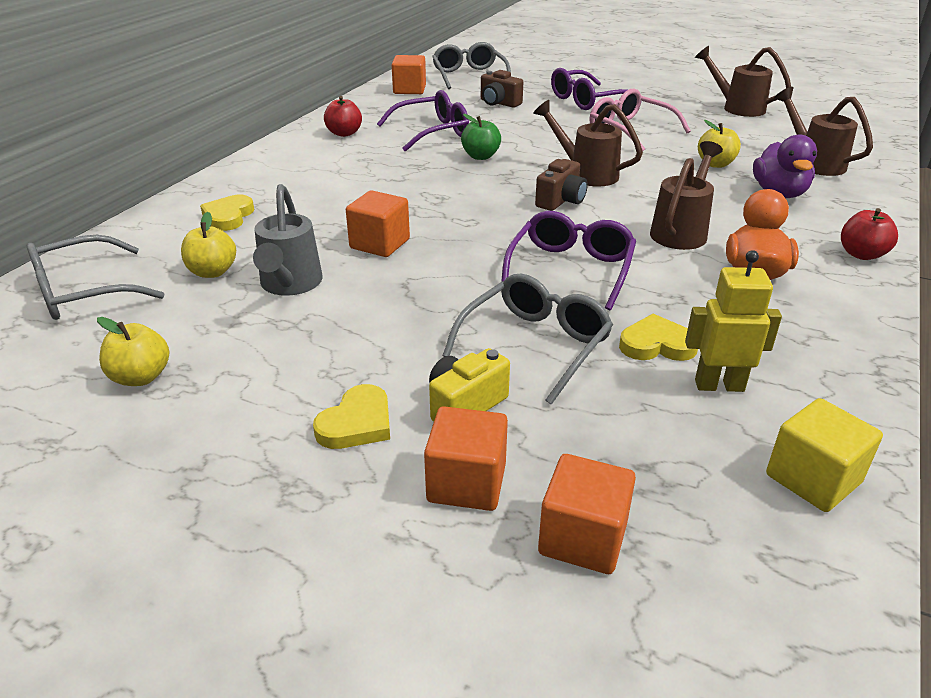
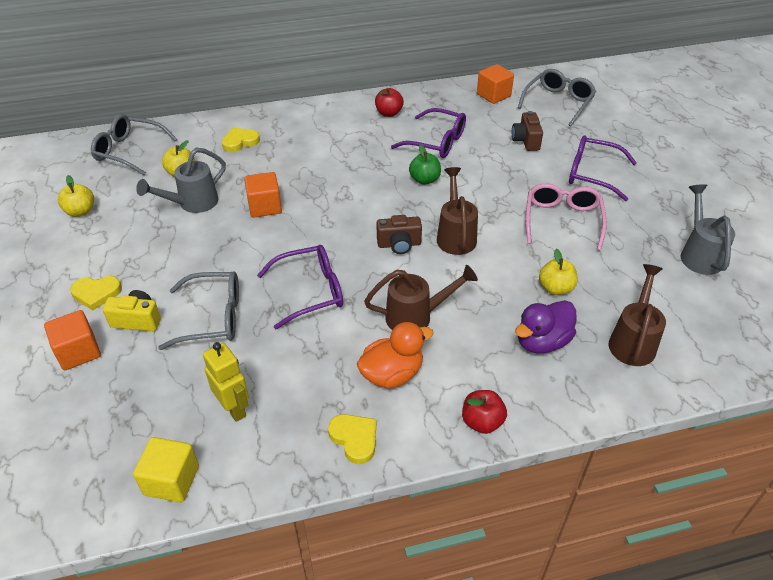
camera: 50 degrees right, 10 degrees up
(583, 538) = (65, 409): orange cube -> none
(656, 344) = (256, 365): yellow heart -> yellow heart (354, 439)
(737, 108) = (699, 254): brown watering can -> grey watering can

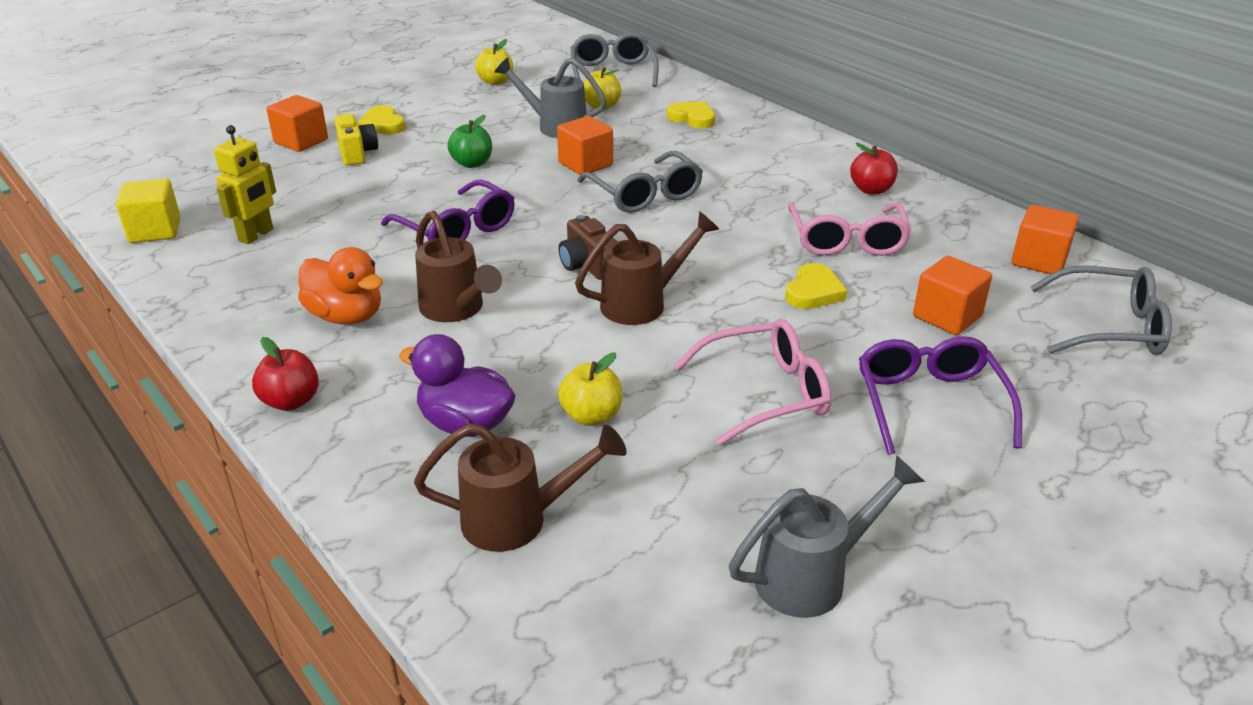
camera: 65 degrees right, 10 degrees down
(213, 317) = (382, 188): grey glasses -> grey glasses (645, 194)
(354, 439) = (236, 316): yellow heart -> yellow heart (813, 292)
(424, 180) = (745, 252): green apple -> green apple (472, 163)
(436, 142) = (847, 240): purple glasses -> pink glasses
(526, 141) = (947, 316): brown camera -> orange cube

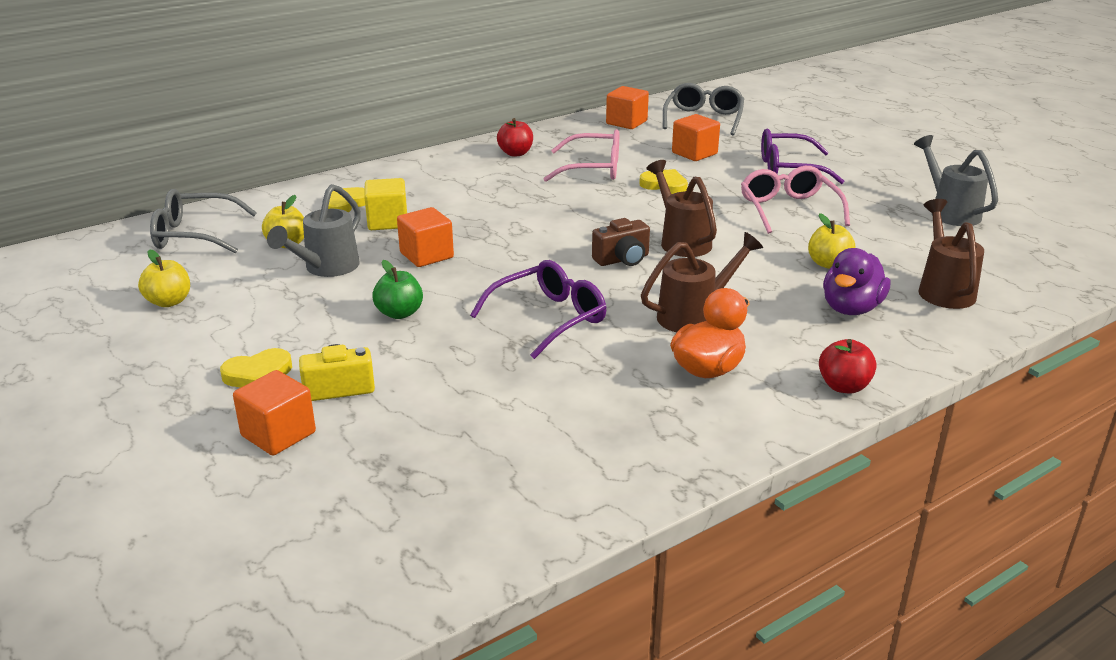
camera: 85 degrees left, 5 degrees down
(155, 231) = (513, 525): yellow cube -> yellow cube (387, 222)
(256, 235) = (540, 440): yellow robot -> none
(645, 194) = (499, 232): grey glasses -> none

